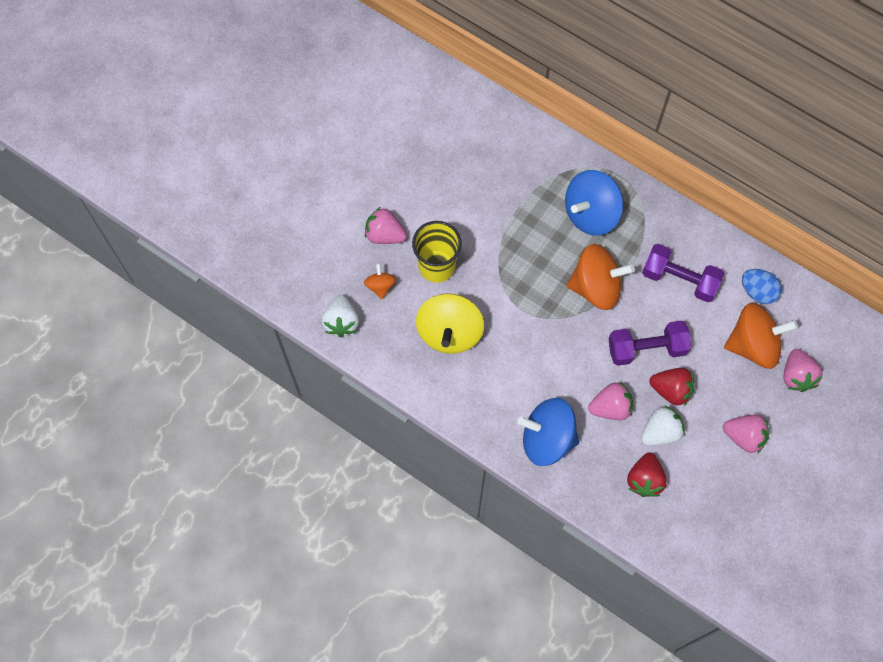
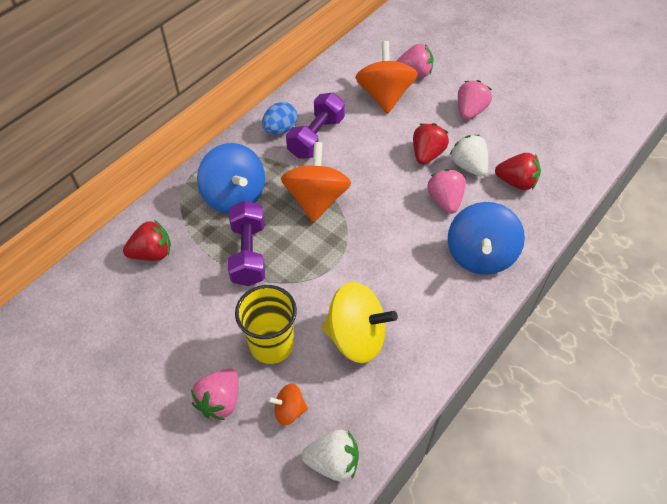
camera: 85 degrees left, 15 degrees down
(518, 157) = (152, 253): none -> red strawberry
(646, 349) = (385, 167): purple dumbbell -> purple dumbbell (248, 253)
(757, 291) = (335, 87): blue egg -> blue egg (280, 129)

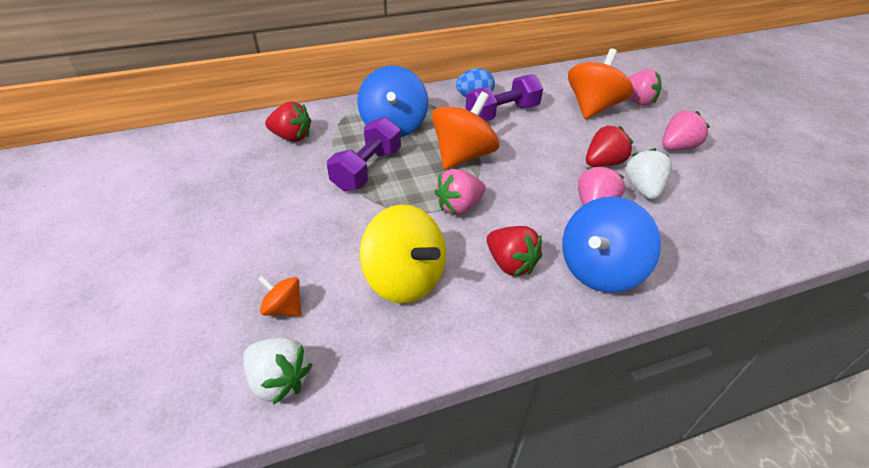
camera: 30 degrees right, 10 degrees down
(220, 401) = (234, 267): pink strawberry -> pink strawberry (459, 206)
(271, 344) = (320, 245): yellow cup -> none
(516, 182) = (691, 223): red strawberry -> red strawberry (510, 264)

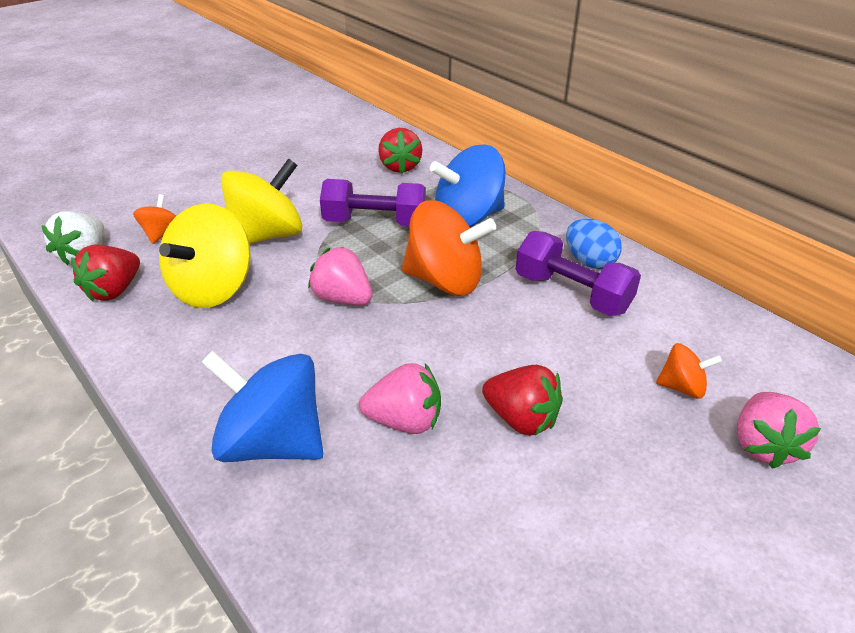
camera: 70 degrees right, 5 degrees down
(342, 232) = (267, 235): none -> yellow spinning top
(510, 264) = (258, 358): red strawberry -> red strawberry (114, 290)
(593, 107) = (682, 387): orange spinning top -> orange spinning top, size x0.49
(643, 189) = (482, 476): white strawberry -> none
(677, 147) = (648, 521): pink strawberry -> none

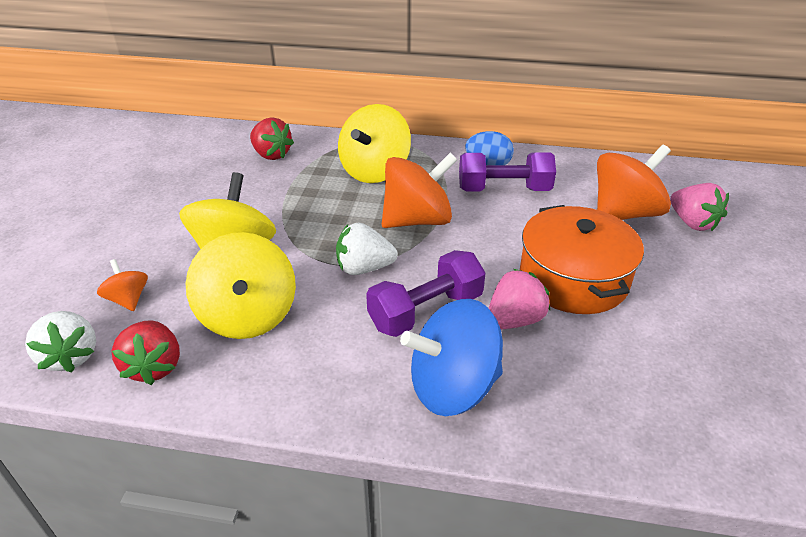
camera: 40 degrees left, 0 degrees up
(343, 299) = (364, 268): pink strawberry -> white strawberry
(375, 222) = (310, 204): purple dumbbell -> purple dumbbell (426, 311)
(468, 218) = (375, 171): blue spinning top -> yellow spinning top
(521, 419) = (573, 278): red strawberry -> orange pot
(682, 387) = (624, 213): orange spinning top -> orange spinning top, size x2.05

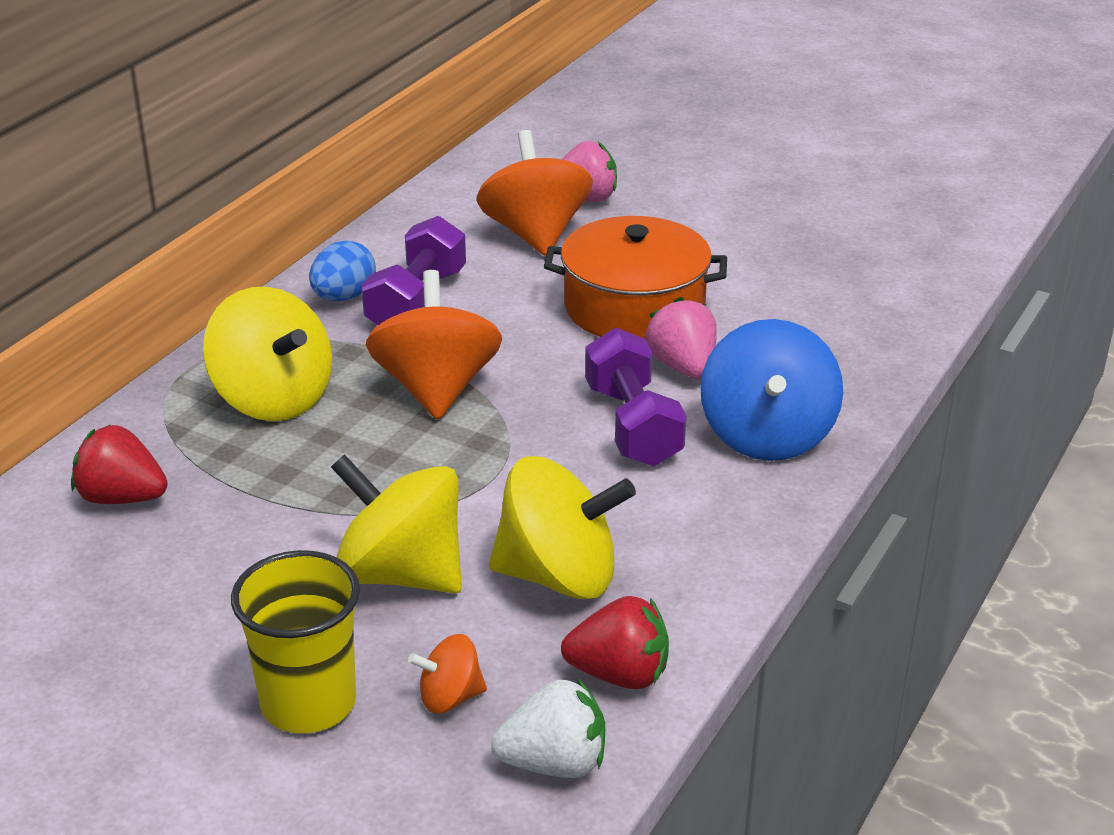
camera: 70 degrees left, 5 degrees down
(122, 252) = (308, 703): none -> yellow cup
(271, 154) = (122, 497): red strawberry -> red strawberry turned 135 degrees counterclockwise
(364, 268) = (517, 456): white strawberry -> none

